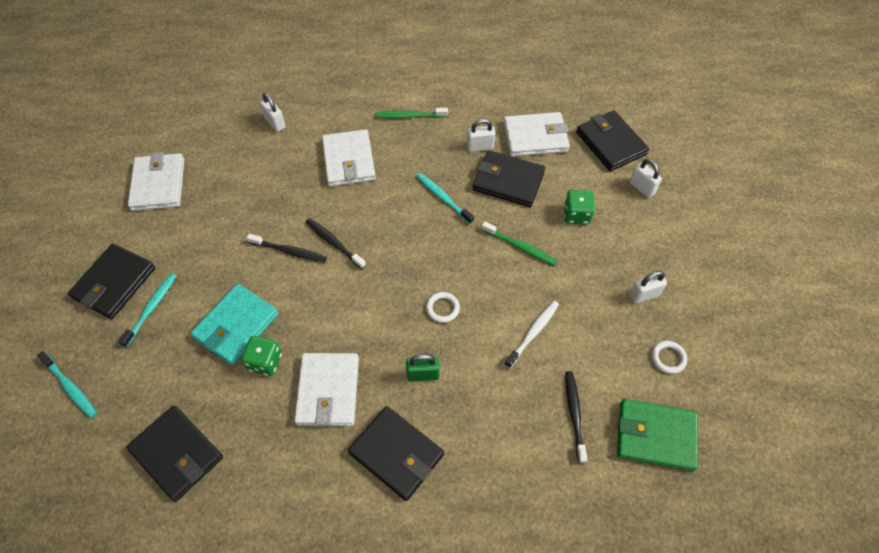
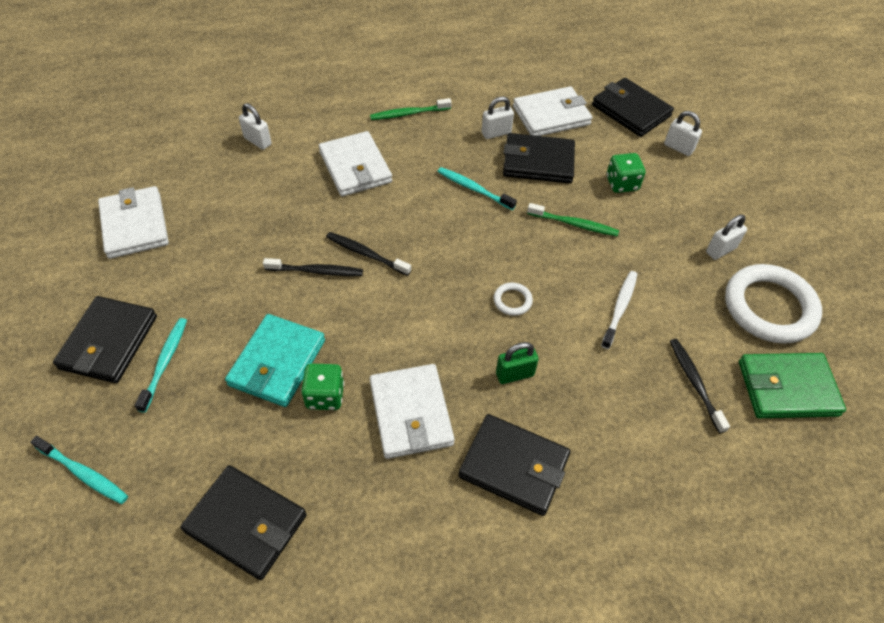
camera: 15 degrees left, 5 degrees down
(668, 358) = (769, 307): white ring -> white ring, size x2.38

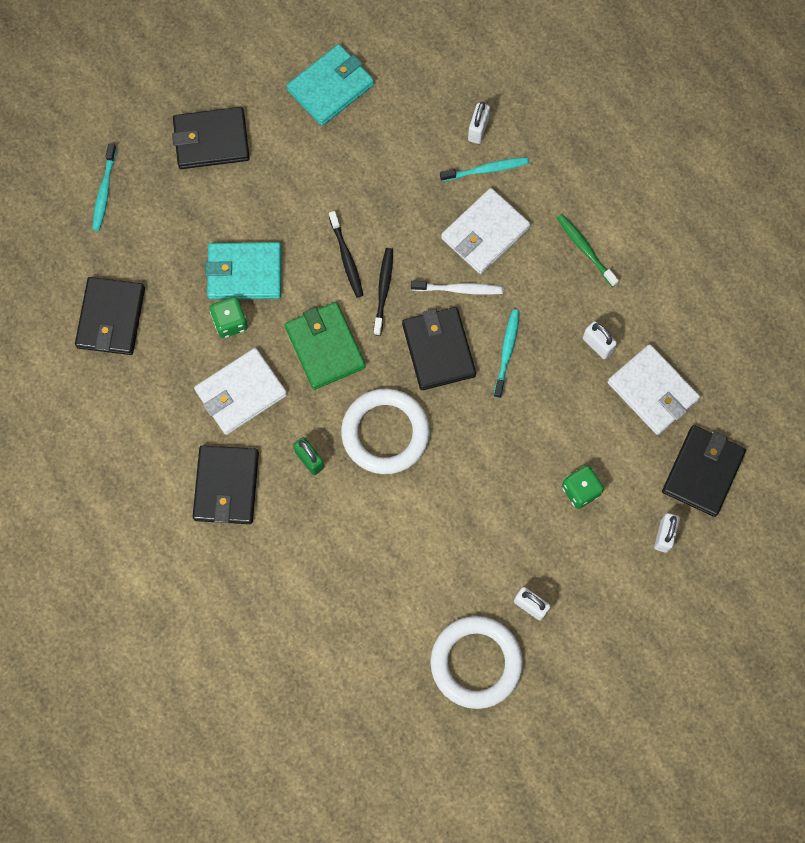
camera: 70 degrees right, 20 degrees up
(135, 225) = (330, 87): white wallet -> turquoise wallet
(165, 362) = (211, 191): turquoise toothbrush -> turquoise toothbrush (486, 169)
(512, 301) = (385, 433): white ring -> white ring, size x2.38
(538, 162) = (574, 400): black wallet -> black wallet (438, 350)
(574, 224) = (502, 460): green toothbrush -> none
(620, 308) = (417, 528): white toothbrush -> white toothbrush (459, 289)
(695, 383) = (362, 610): black toothbrush -> none
(787, 388) = (389, 690): green wallet -> green wallet (325, 347)

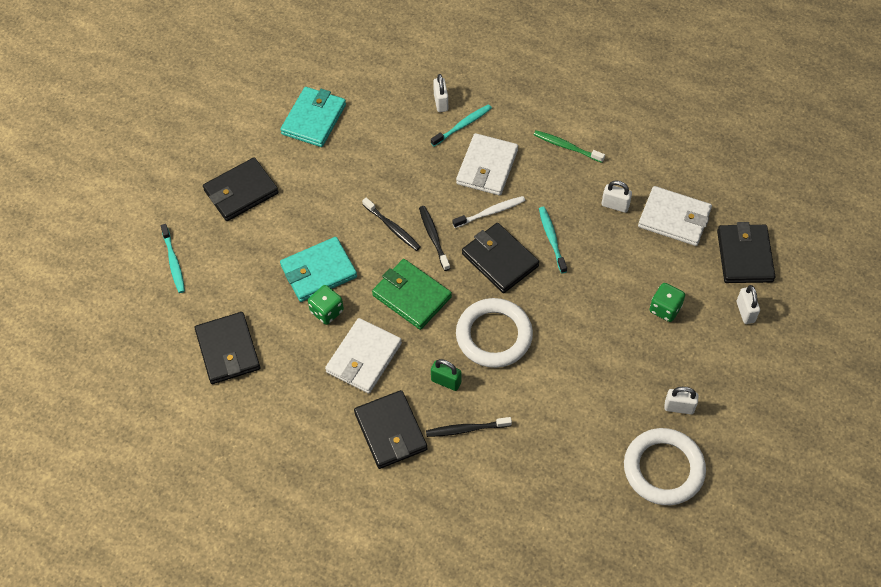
camera: 25 degrees left, 15 degrees down
(302, 521) = (466, 429): none -> black toothbrush

